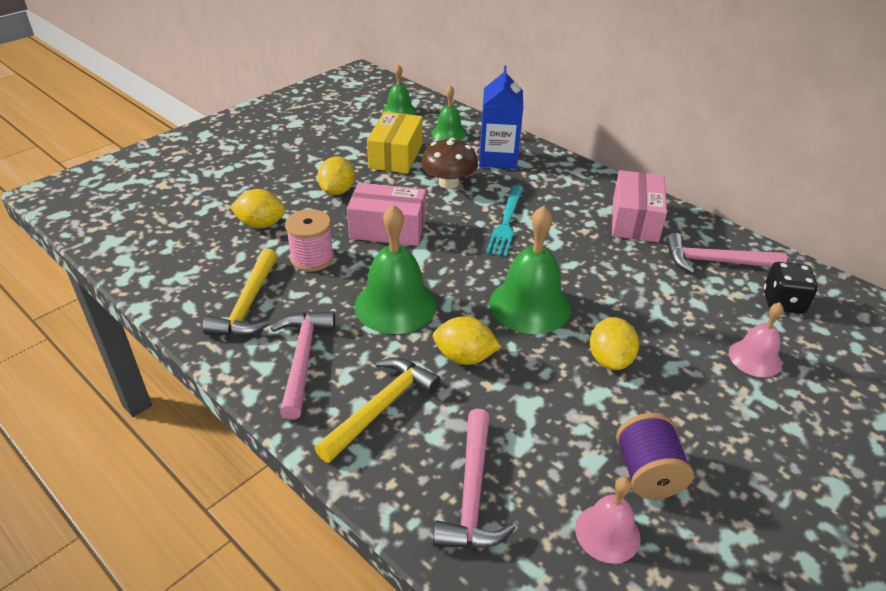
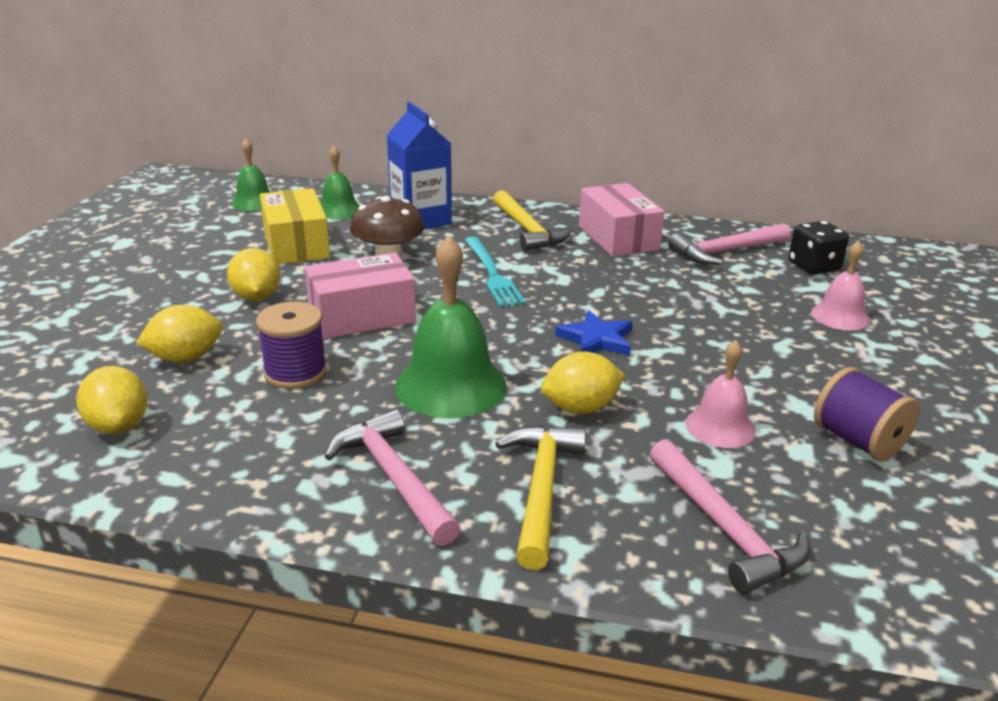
camera: 30 degrees left, 10 degrees down
(248, 305) = (259, 447): yellow hammer -> yellow hammer (528, 230)
(312, 258) = (295, 372): pink spool -> purple spool
(530, 305) = (596, 339): green bell -> blue star
(607, 533) = (881, 506): pink bell -> pink bell (720, 427)
(610, 359) = (723, 360): yellow lemon -> yellow lemon (119, 426)

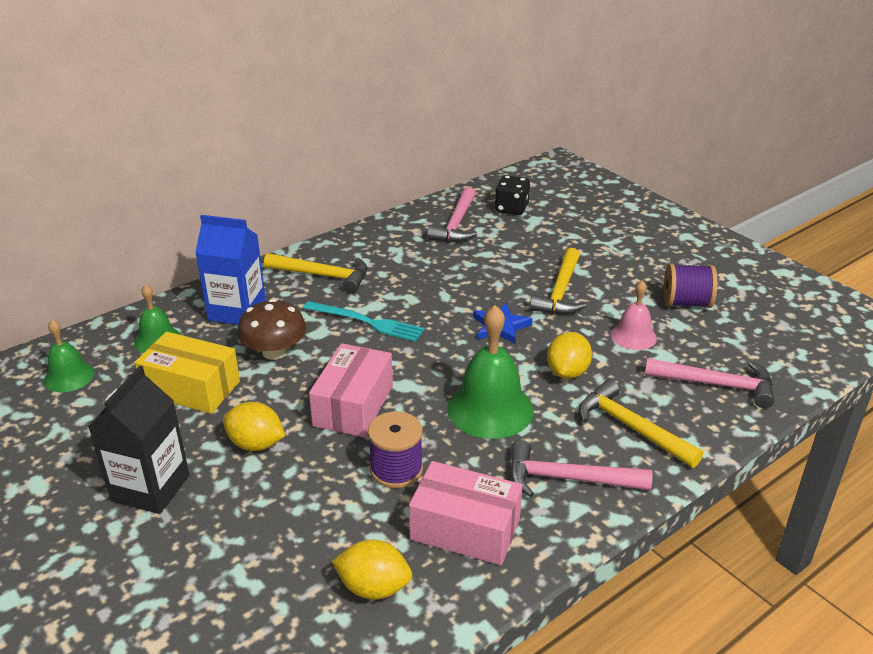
camera: 50 degrees left, 5 degrees up
(158, 280) = (150, 488): none -> black carton
(185, 358) = (310, 517): yellow lemon -> none
(618, 238) = (385, 249): pink box -> pink box (465, 529)
(719, 349) = (560, 292): none -> yellow hammer
(840, 316) = (572, 235): pink bell -> none

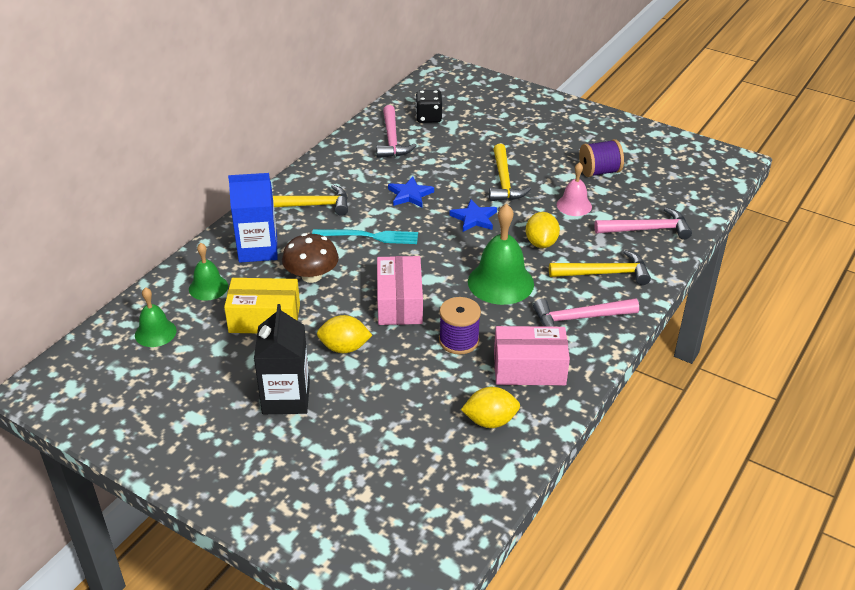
camera: 20 degrees left, 5 degrees up
(441, 285) = (410, 195): none -> blue star
(631, 428) = (604, 273): yellow hammer -> yellow hammer turned 150 degrees clockwise

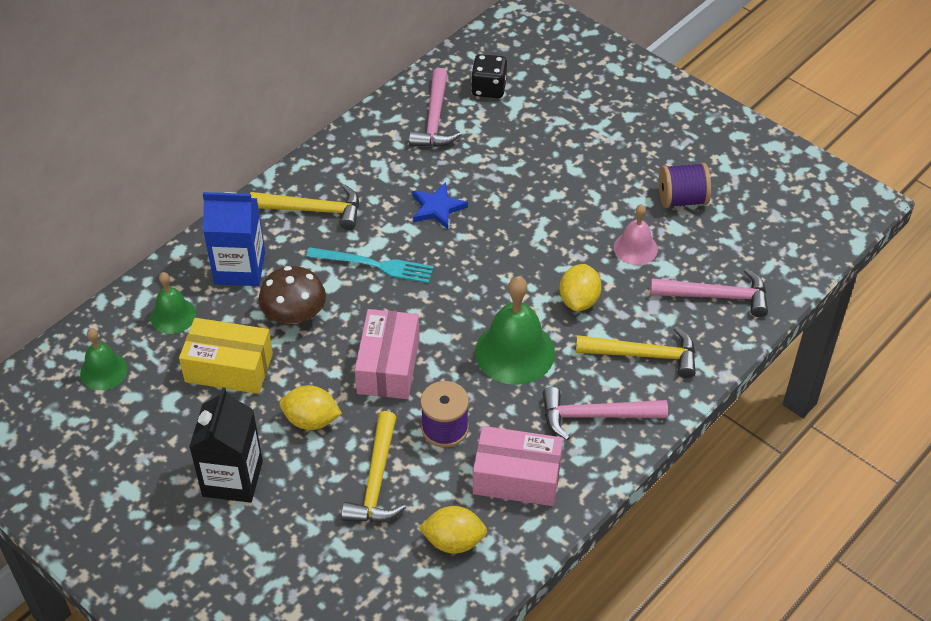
camera: 10 degrees right, 10 degrees up
(474, 218) = (507, 253): blue star -> none
(504, 181) = (558, 201): yellow hammer -> yellow hammer (377, 480)

